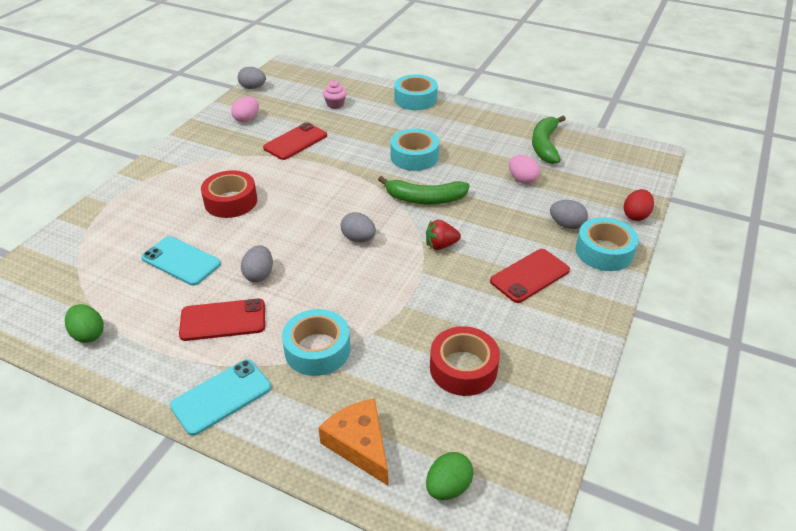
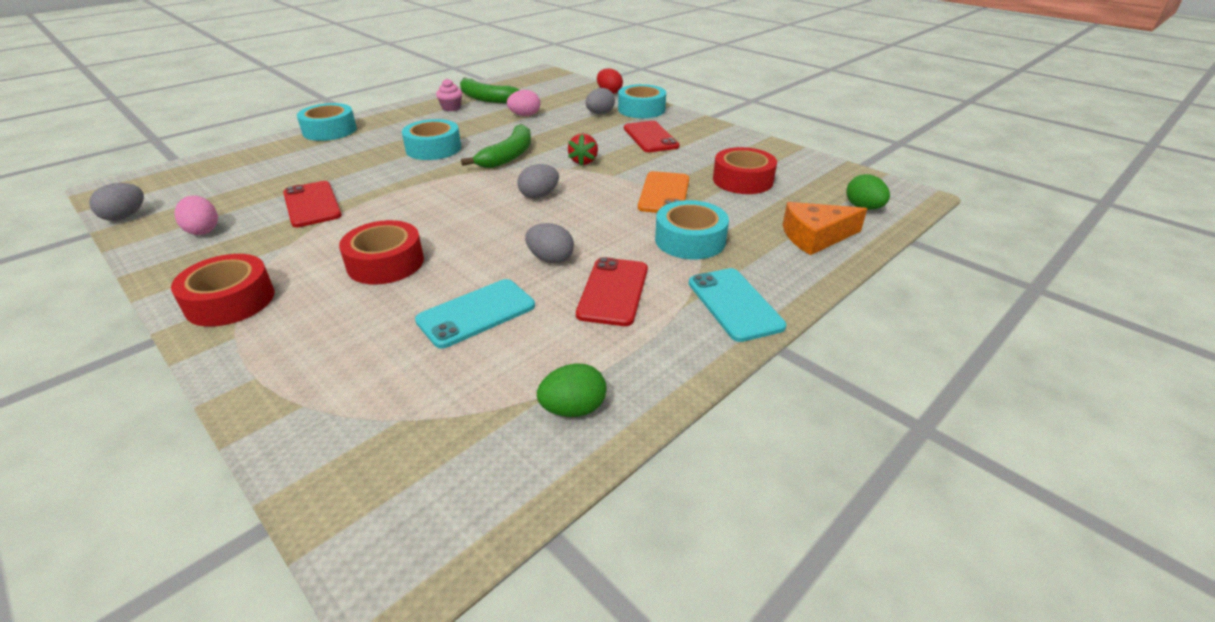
camera: 70 degrees left, 5 degrees down
(175, 163) = (230, 301): none -> red tape
(335, 104) = (268, 170): pink cupcake -> pink cupcake (451, 108)
(401, 314) = (664, 193): none -> orange phone

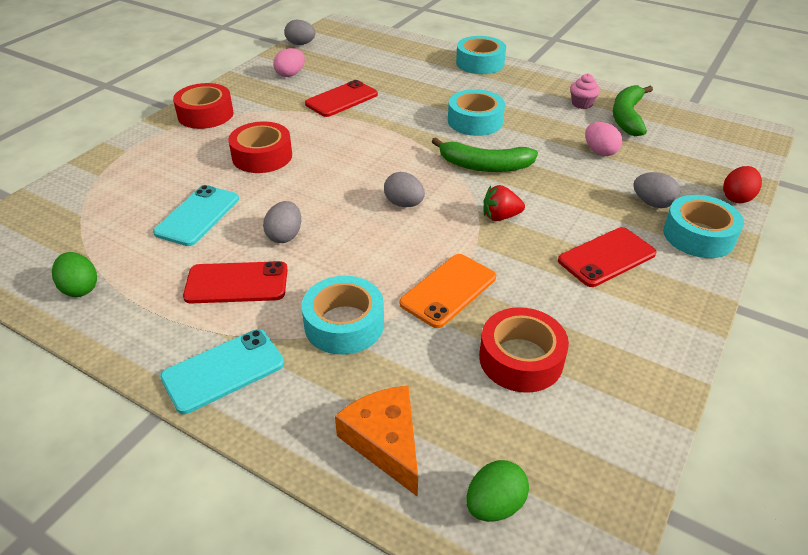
camera: 75 degrees right, 5 degrees up
(476, 313) = (198, 215): turquoise phone -> turquoise phone turned 75 degrees clockwise
(664, 193) = (448, 290): orange phone -> orange phone turned 45 degrees counterclockwise

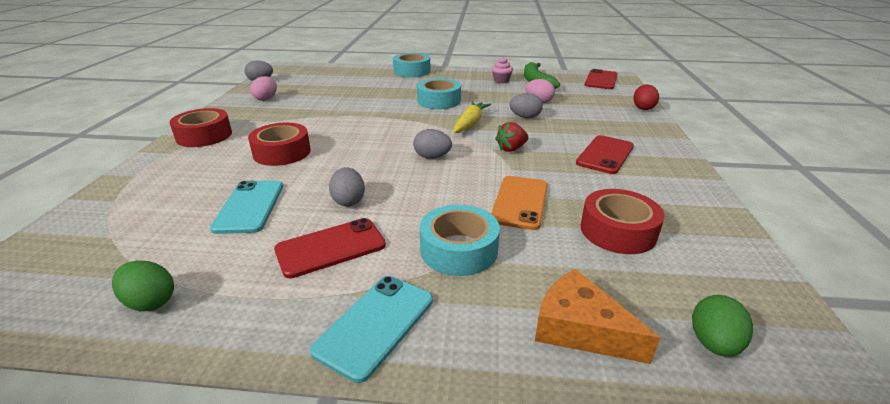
camera: 25 degrees left, 10 degrees down
(341, 99) = (323, 106): red phone -> red phone (601, 80)
(484, 166) = (470, 123): green banana -> yellow carrot
(652, 203) = (599, 120): grey egg -> grey egg (525, 117)
(698, 235) = (644, 130): turquoise tape -> none

